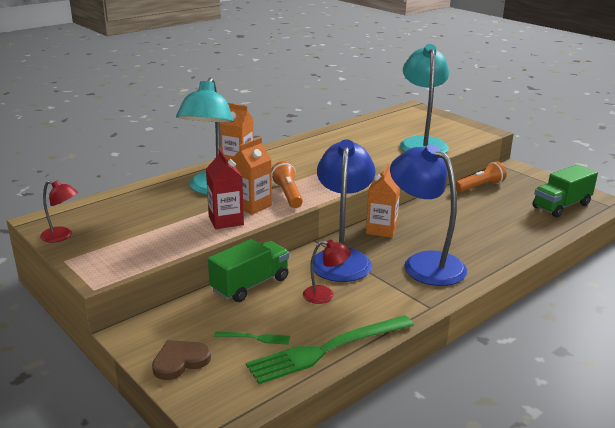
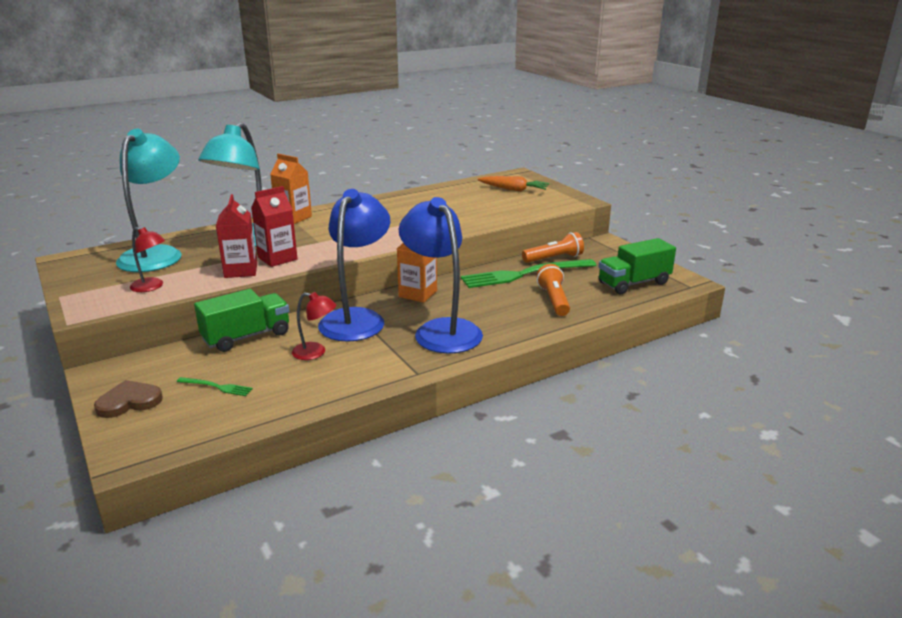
camera: 10 degrees right, 0 degrees up
(62, 236) = (74, 274): red lamp -> red lamp (152, 287)
(252, 206) = (277, 258): orange carton -> red carton
(288, 194) = (321, 250): orange flashlight -> orange flashlight (554, 300)
(327, 349) = (282, 404): green fork -> green fork (524, 274)
(420, 123) = (514, 189): none -> orange carrot
(422, 143) = (500, 209): turquoise lamp -> turquoise lamp (156, 254)

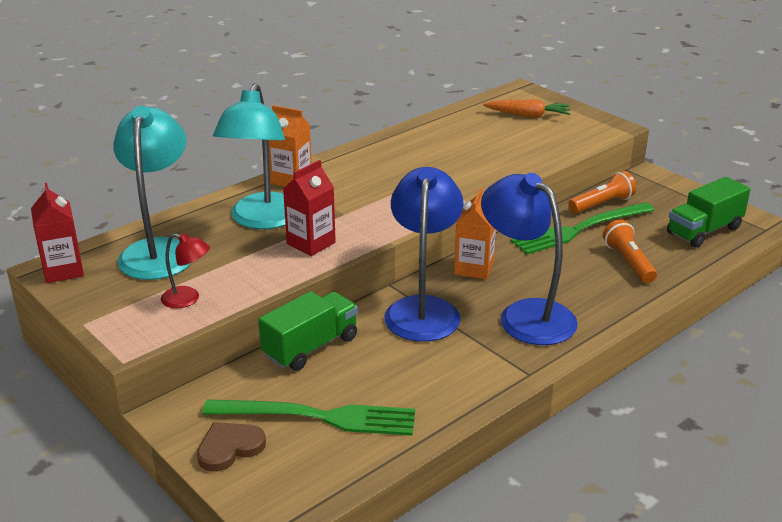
camera: 10 degrees left, 5 degrees up
(216, 387) = (317, 417): green fork -> green fork, size x2.34
(241, 270) = (279, 265): red carton -> red carton (63, 270)
(315, 352) = (402, 360): red lamp -> none

